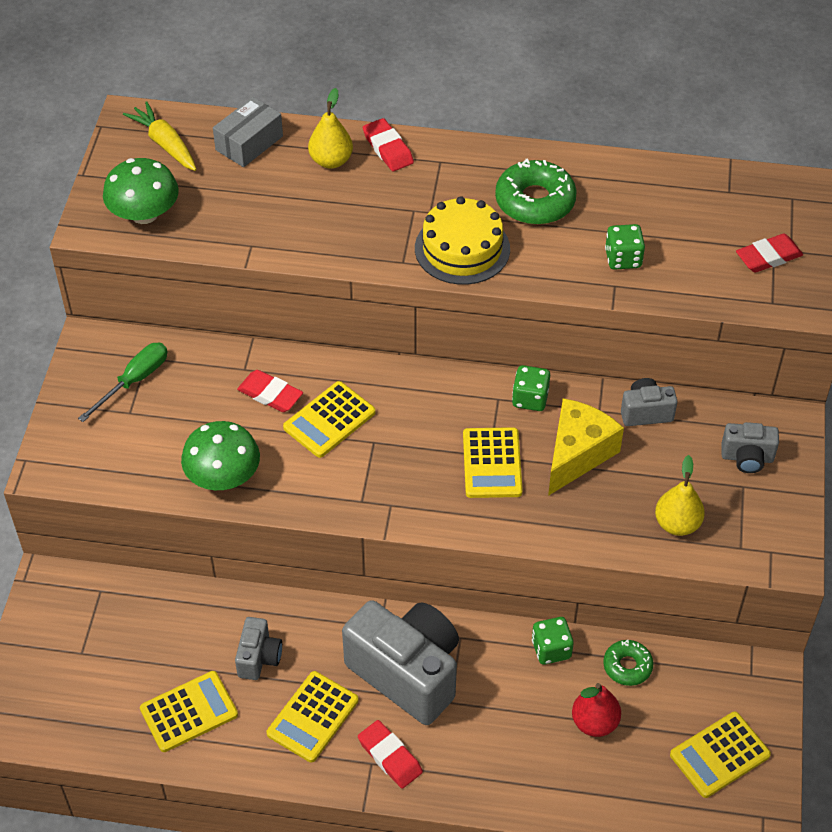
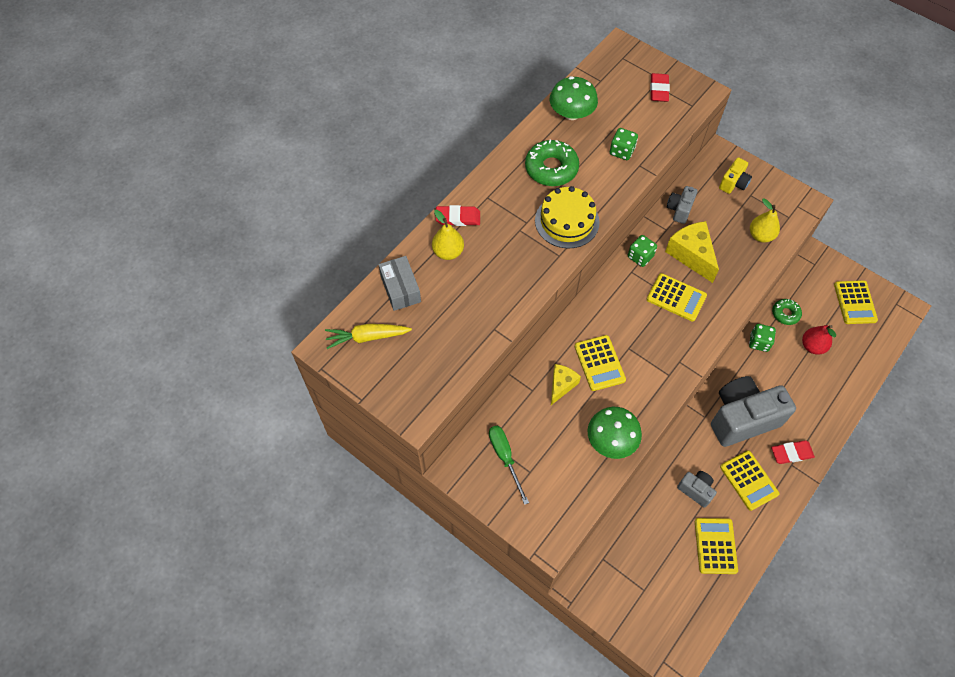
camera: 60 degrees left, 10 degrees up
(144, 214) = (425, 378): green mushroom -> green mushroom (571, 113)
(270, 394) = (561, 385): red eraser -> yellow cheese
(747, 458) = (733, 183): grey camera -> yellow camera

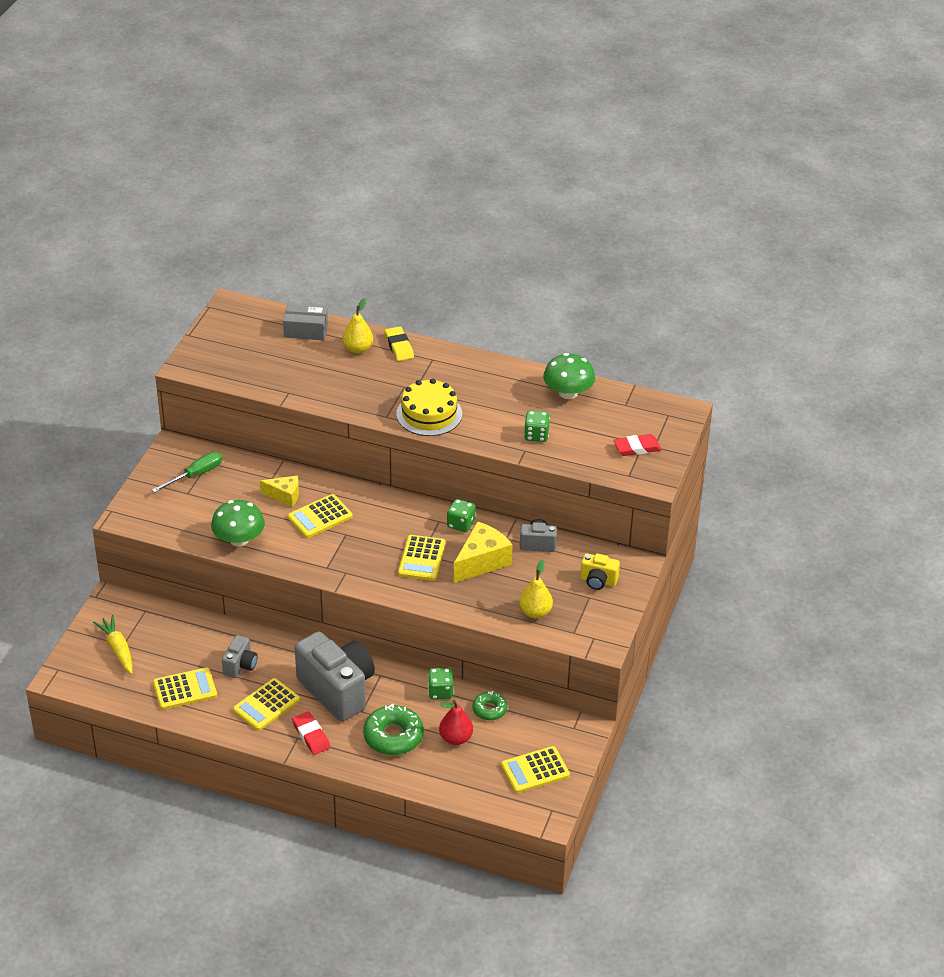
camera: 70 degrees right, 20 degrees down
(367, 337) = (249, 324): yellow carrot -> yellow carrot (118, 649)
(400, 289) = (306, 330): grey box -> grey box turned 45 degrees clockwise
(458, 218) = (399, 346): red eraser -> yellow eraser
(551, 168) = (488, 392): green donut -> green donut (393, 736)

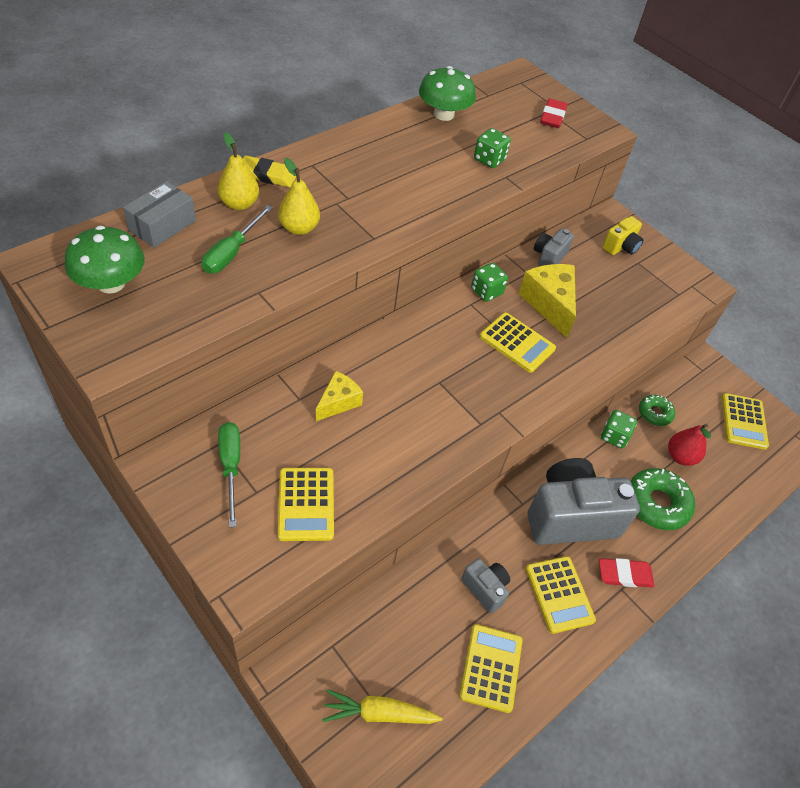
camera: 65 degrees left, 10 degrees up
(239, 539) = (379, 480): green mushroom -> green mushroom (111, 283)
(311, 367) = (232, 252): none -> green screwdriver
(320, 517) = (396, 389): yellow calculator -> yellow calculator (306, 504)
(429, 414) = (397, 207): yellow cake -> none
(535, 612) = (639, 304): yellow pear -> yellow pear (299, 228)

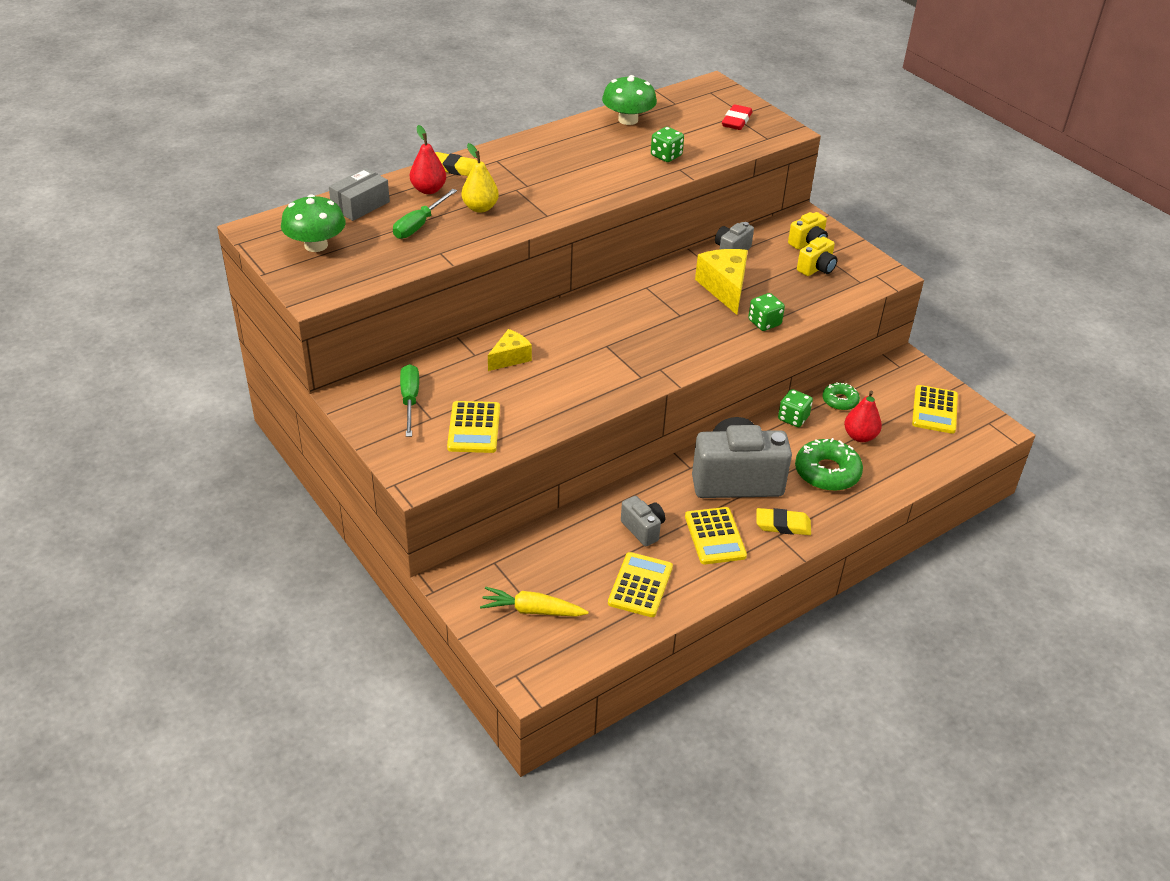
camera: 10 degrees right, 10 degrees down
(239, 204) = (428, 190): yellow pear -> red pear
(486, 291) = (663, 277): green dice -> green dice (764, 323)
(517, 343) = (686, 318): yellow calculator -> none
(624, 575) = (783, 525): red eraser -> yellow eraser
(634, 278) = (816, 269): none -> yellow camera

